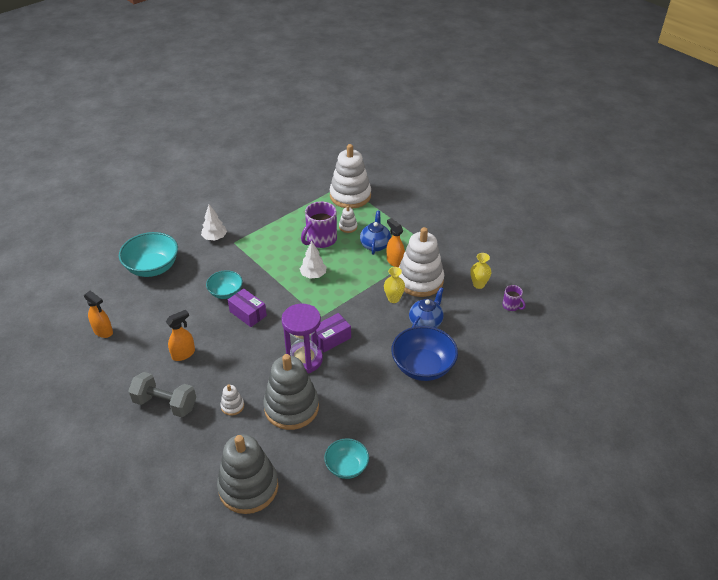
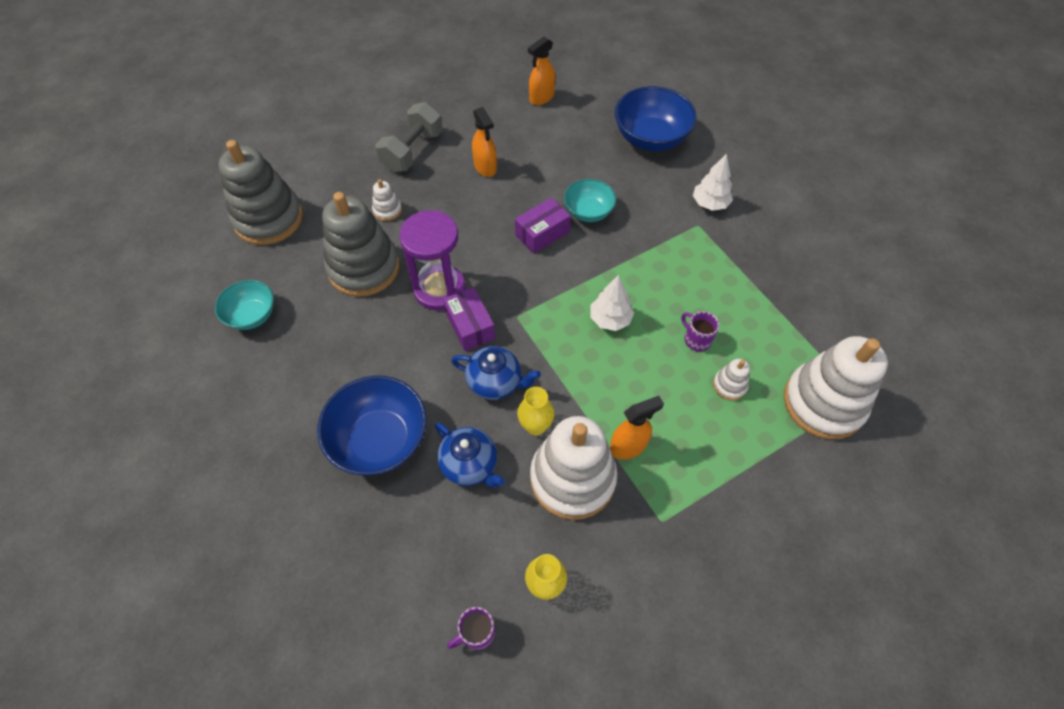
camera: 100 degrees right, 15 degrees up
(152, 267) = (650, 138): turquoise bowl -> blue bowl
(320, 240) = (696, 339): purple mug -> purple mug, size x0.52
(375, 245) = (676, 421): blue teapot -> blue teapot (495, 382)

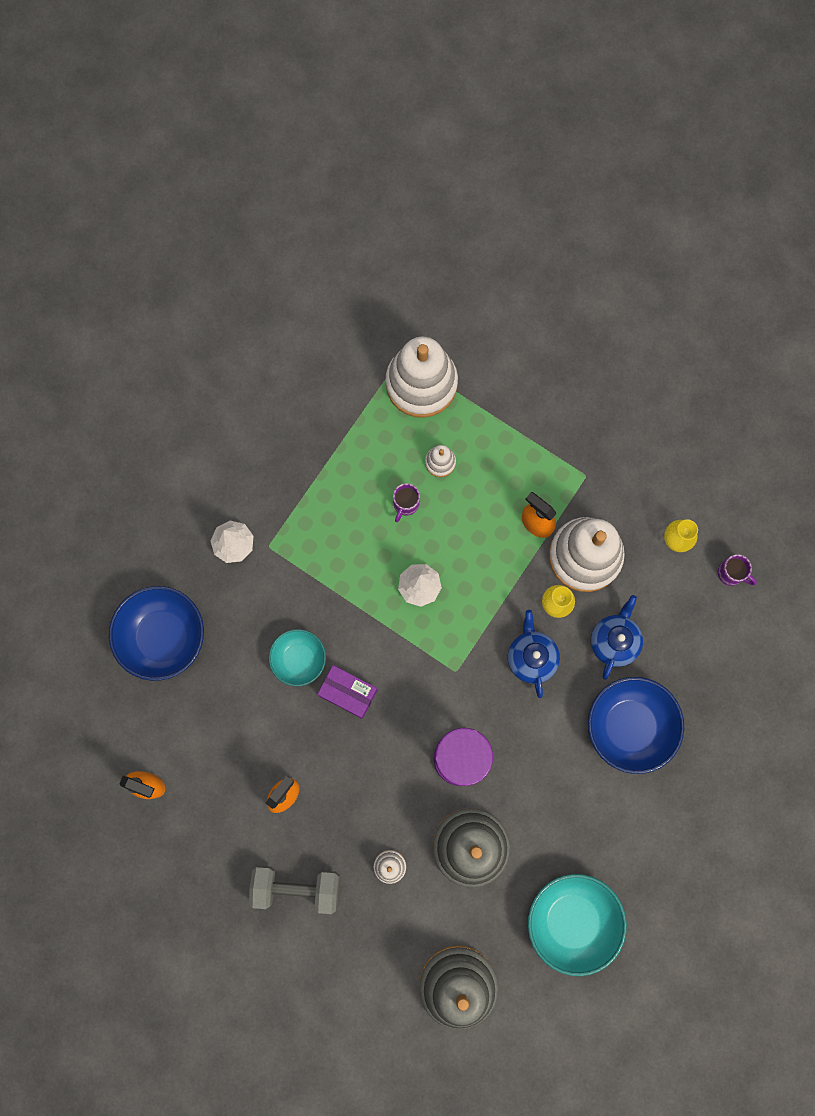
camera: 115 degrees left, 20 degrees up
(252, 315) = (572, 920): turquoise bowl -> turquoise bowl, size x1.65
(470, 326) = (486, 708): purple box -> none

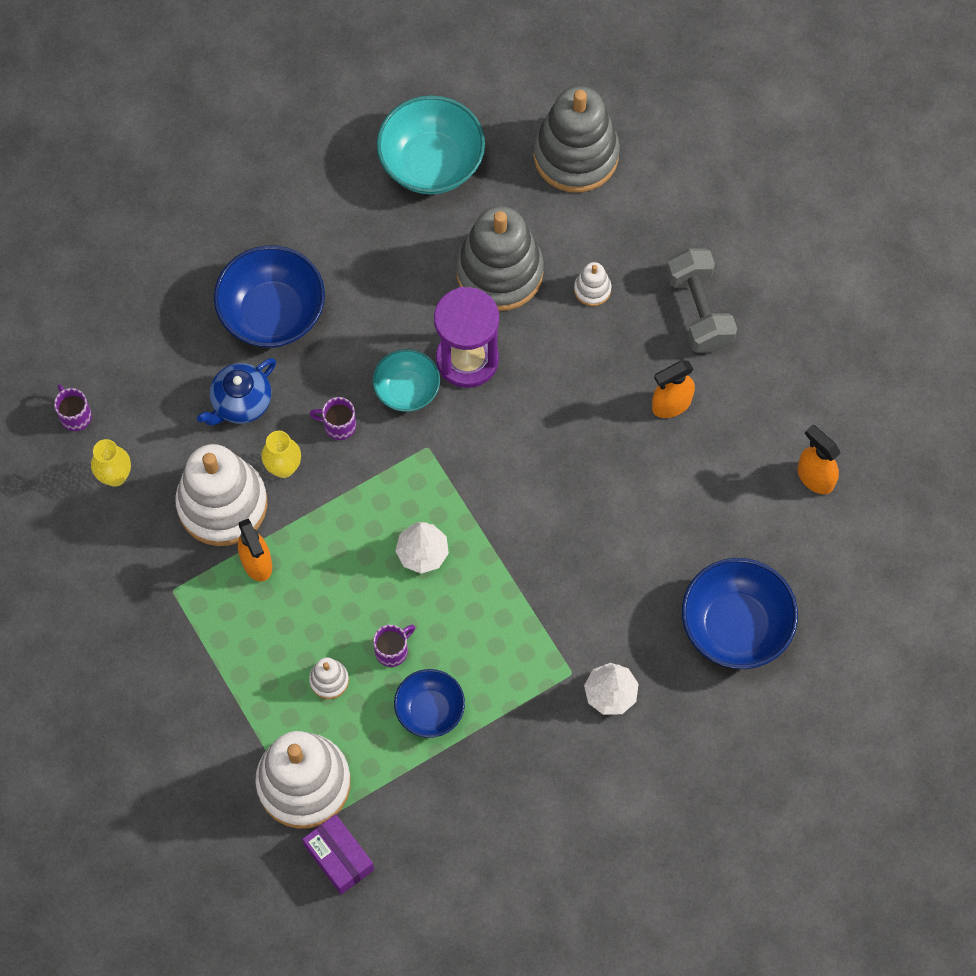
camera: 155 degrees left, 10 degrees down
(296, 887) = (699, 311): grey dumbbell -> grey dumbbell turned 45 degrees clockwise
(299, 659) = (593, 534): turquoise bowl -> turquoise bowl (407, 390)
(348, 693) = (555, 476): purple box -> purple box (339, 857)
(358, 473) = (430, 710): none -> blue bowl
(531, 657) = (338, 425): blue teapot -> purple mug

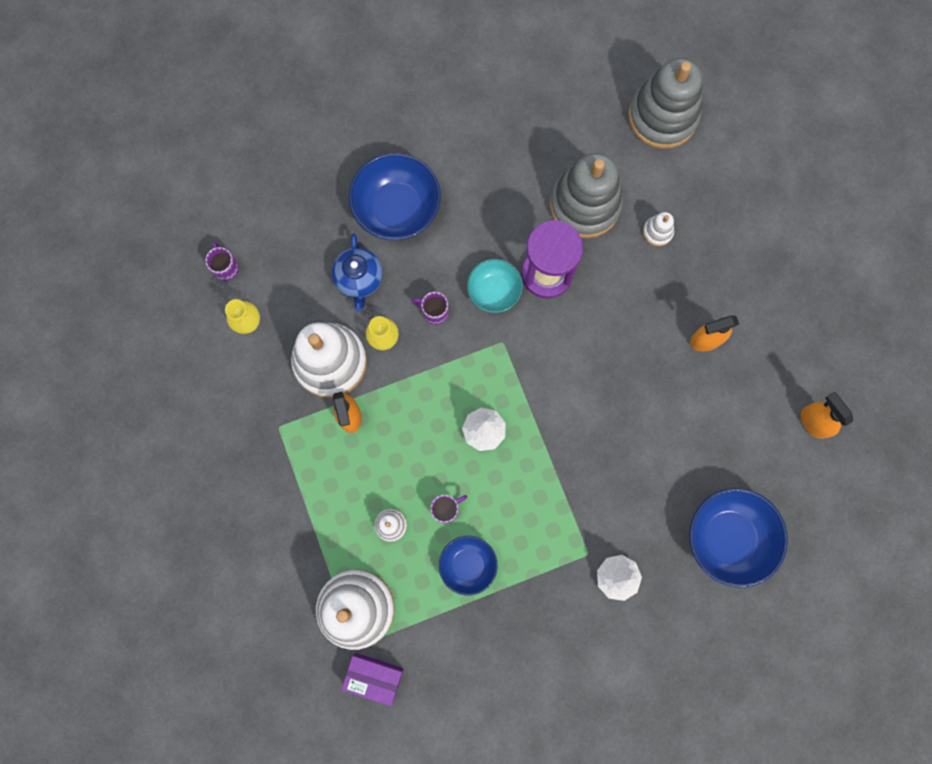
camera: 10 degrees right, 10 degrees up
(241, 403) = (359, 279): blue teapot -> blue teapot turned 60 degrees counterclockwise
(339, 857) = (374, 677): purple box -> purple box turned 45 degrees counterclockwise
(431, 163) = (545, 104): turquoise bowl -> none
(699, 311) = (741, 264): grey dumbbell -> none

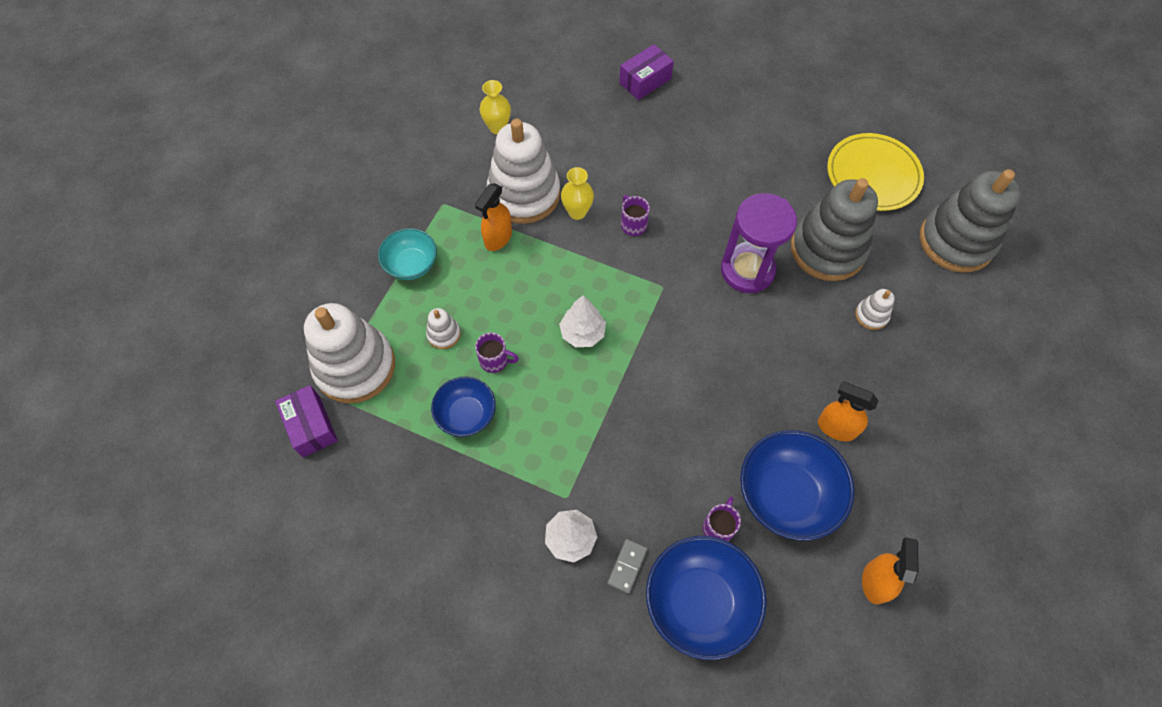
camera: 45 degrees right, 15 degrees down
(226, 267) = (521, 84): purple mug -> purple mug (718, 527)
(319, 175) = (645, 81): none -> purple box
(359, 279) = (602, 162): blue teapot -> none
(397, 208) = (677, 141): blue bowl -> blue bowl (786, 495)
(494, 291) = (693, 248): turquoise bowl -> turquoise bowl (411, 264)
(561, 109) = (873, 175): none -> yellow plate
(666, 559) = (627, 566): none -> grey domino

